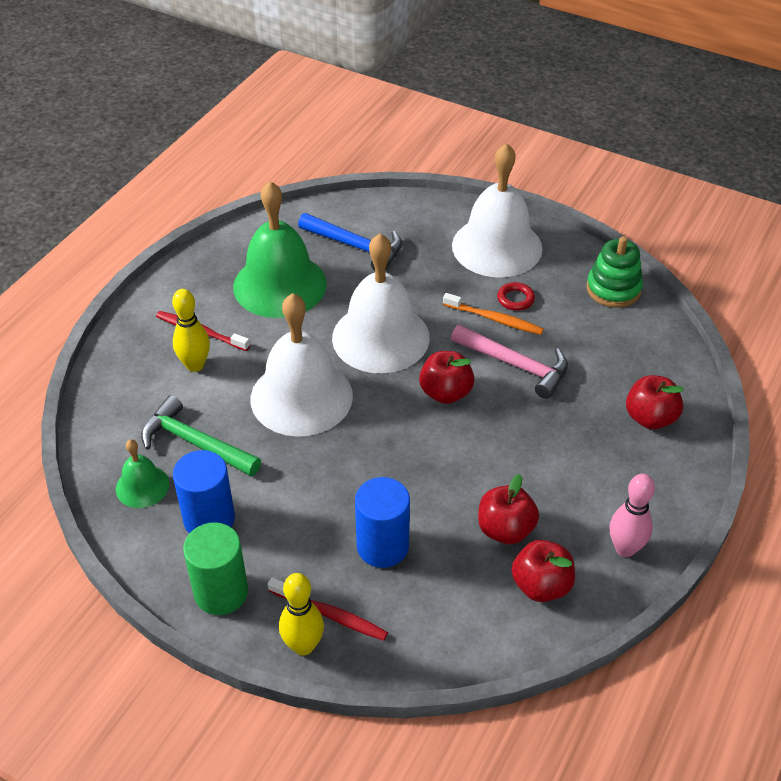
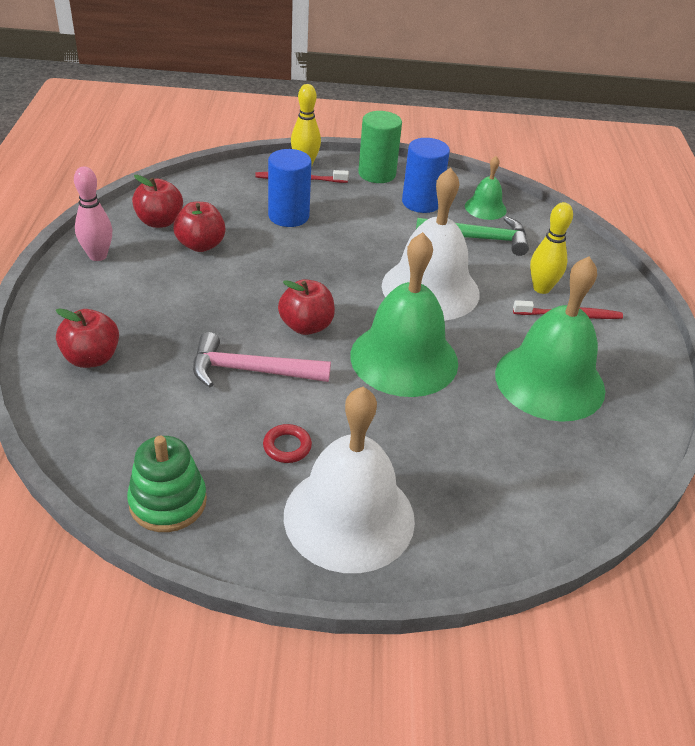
camera: 150 degrees right, 5 degrees down
(356, 247) = (516, 455): blue hammer -> none
(380, 337) = (404, 358): white bell -> green bell
(494, 319) = (298, 414): orange toothbrush -> none

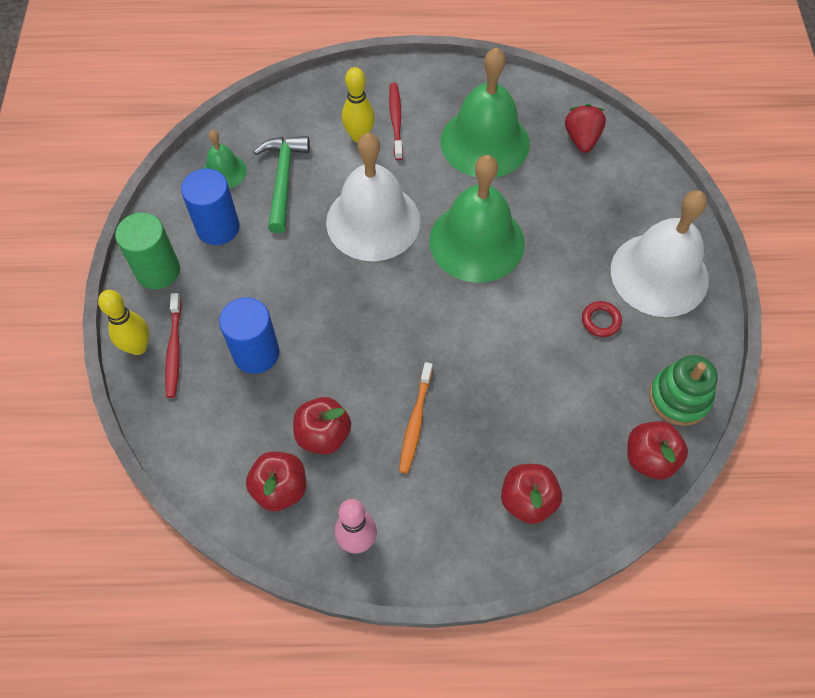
camera: 90 degrees left, 20 degrees up
(197, 296) = (415, 422): none -> orange toothbrush
(251, 370) = (516, 358): pink hammer -> none
(306, 326) = (446, 320): red apple -> red apple (649, 458)
(570, 473) = (581, 139): none -> red strawberry

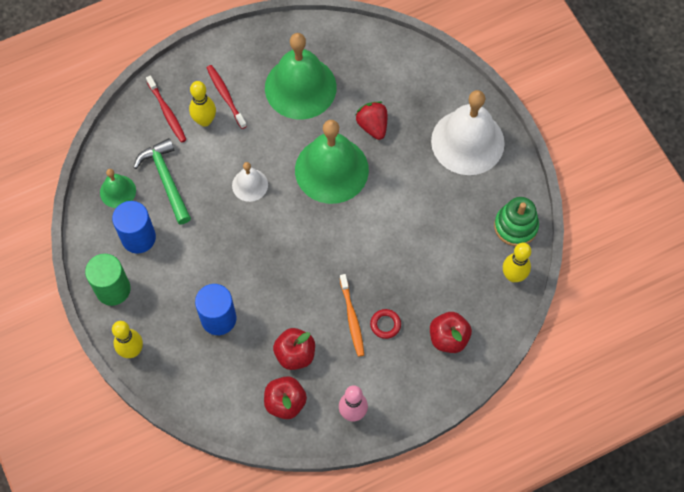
camera: 25 degrees left, 5 degrees up
(174, 350) = (159, 341): red toothbrush -> red toothbrush (167, 112)
(373, 221) = (250, 185): white bell -> white bell, size x0.49
(581, 139) = (370, 56): red strawberry -> red strawberry (372, 126)
(601, 321) = (442, 193): red ring -> red ring (385, 324)
(649, 458) = (513, 276): red apple -> yellow bowling pin

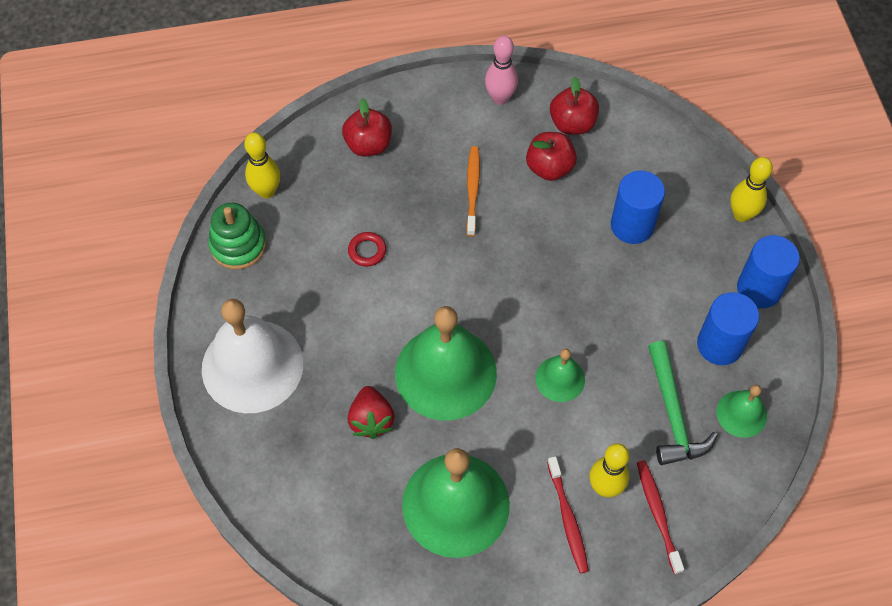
camera: 165 degrees left, 5 degrees down
(113, 289) = (759, 289): green cylinder -> blue cylinder
(250, 185) = (560, 379): white bell -> green bell
(385, 324) = (436, 174): red ring -> red ring (367, 251)

